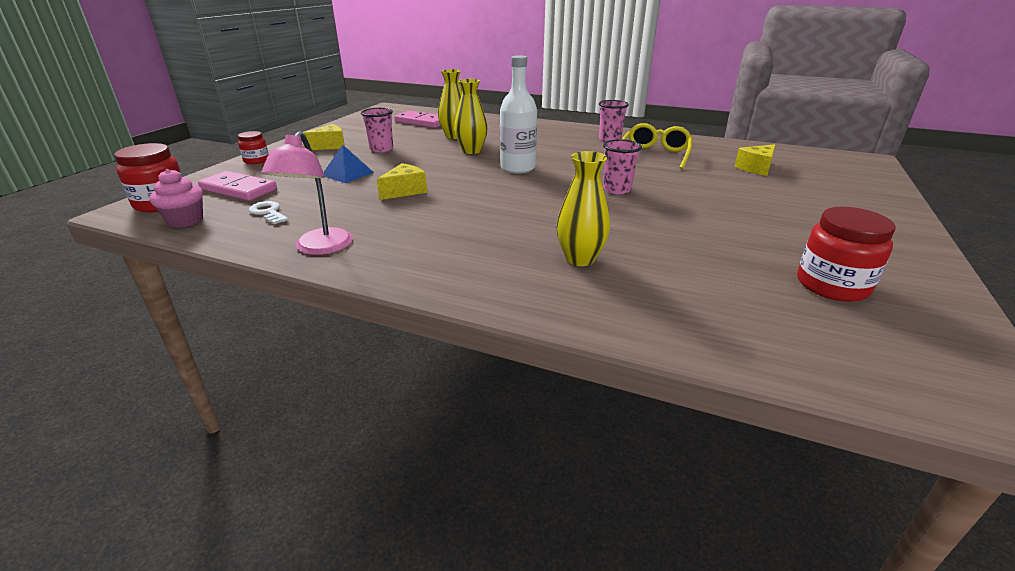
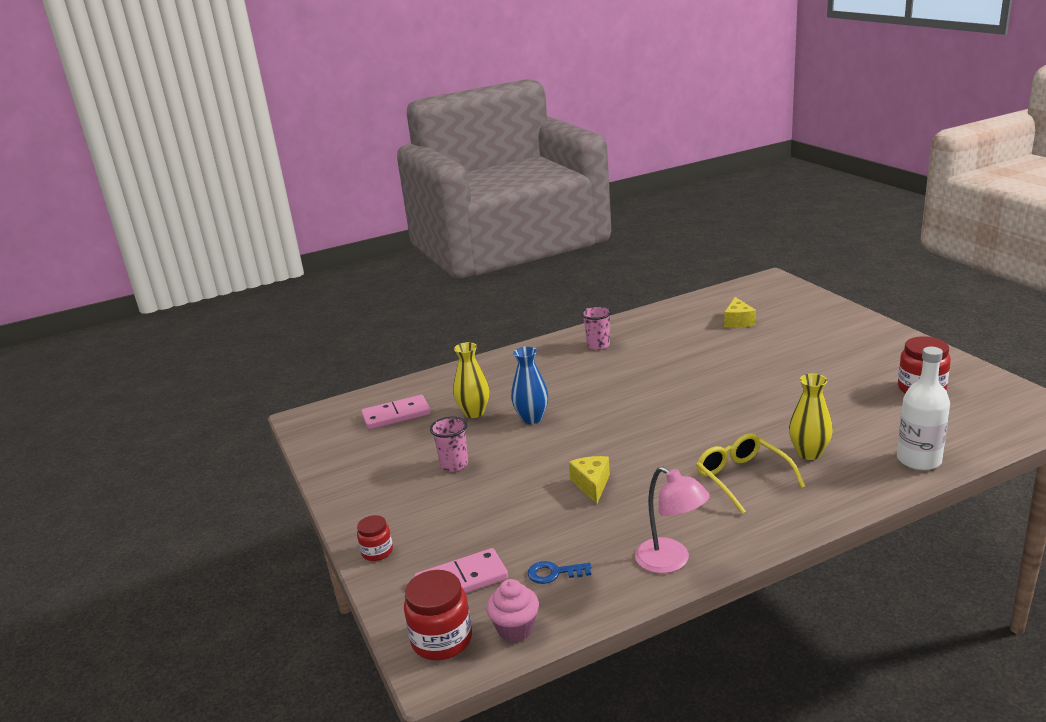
camera: 45 degrees left, 5 degrees down
(268, 212) = (554, 573): white key -> blue key
(329, 146) = (394, 493): yellow cheese -> none
(347, 174) = (503, 503): blue pyramid -> none
(471, 151) = (532, 418): yellow vase -> blue vase
(517, 168) = (609, 412): white bottle -> white bottle (919, 460)
(617, 189) = (710, 390): pink cup -> none
(655, 154) = (660, 343): yellow glasses -> yellow glasses (742, 478)

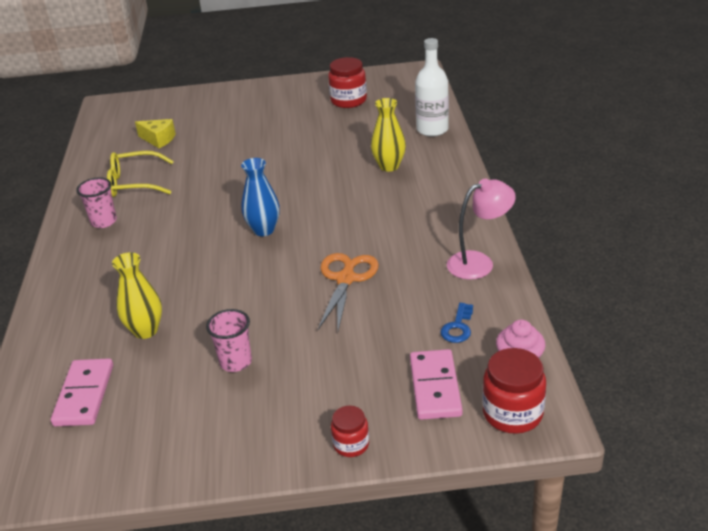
camera: 70 degrees left, 10 degrees up
(532, 418) = (199, 292): blue vase -> blue vase (264, 230)
(592, 485) = (346, 279): yellow cheese -> orange scissors
(742, 478) = (397, 203): yellow glasses -> yellow glasses (134, 183)

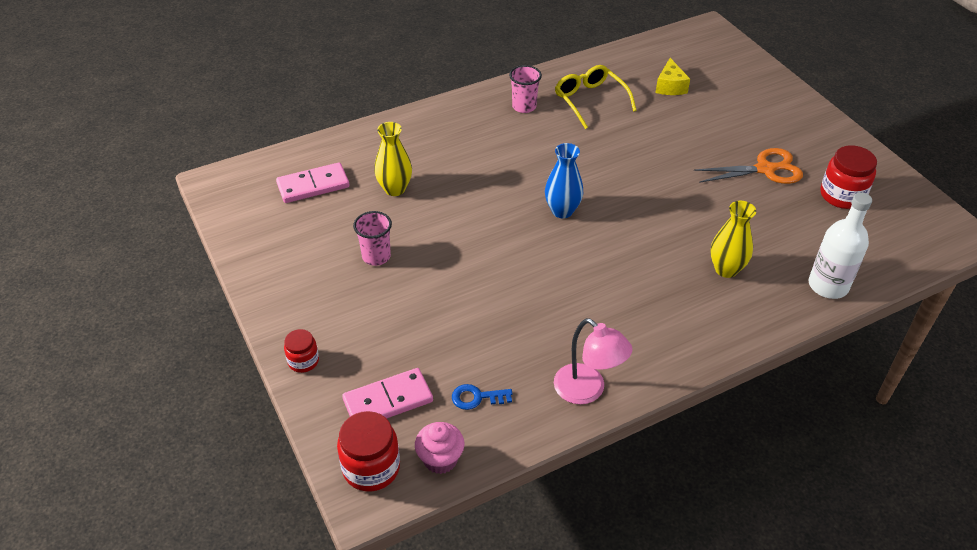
camera: 65 degrees right, 10 degrees up
(346, 279) = (514, 293): orange scissors -> orange scissors (765, 169)

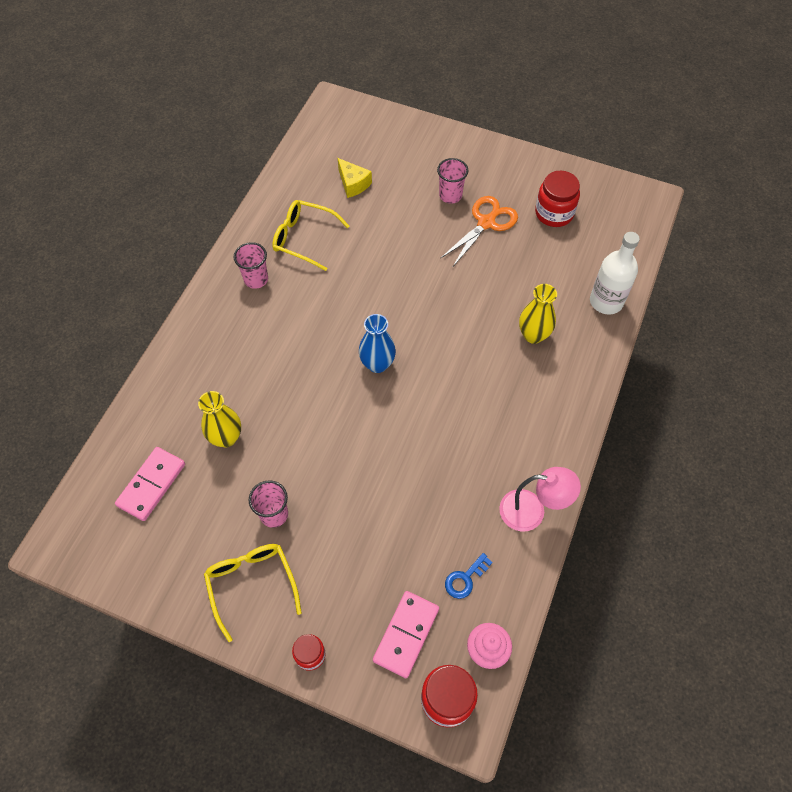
camera: 40 degrees left, 15 degrees up
(312, 288) = (251, 584): none -> yellow glasses
(751, 135) = (450, 195): none -> pink cup

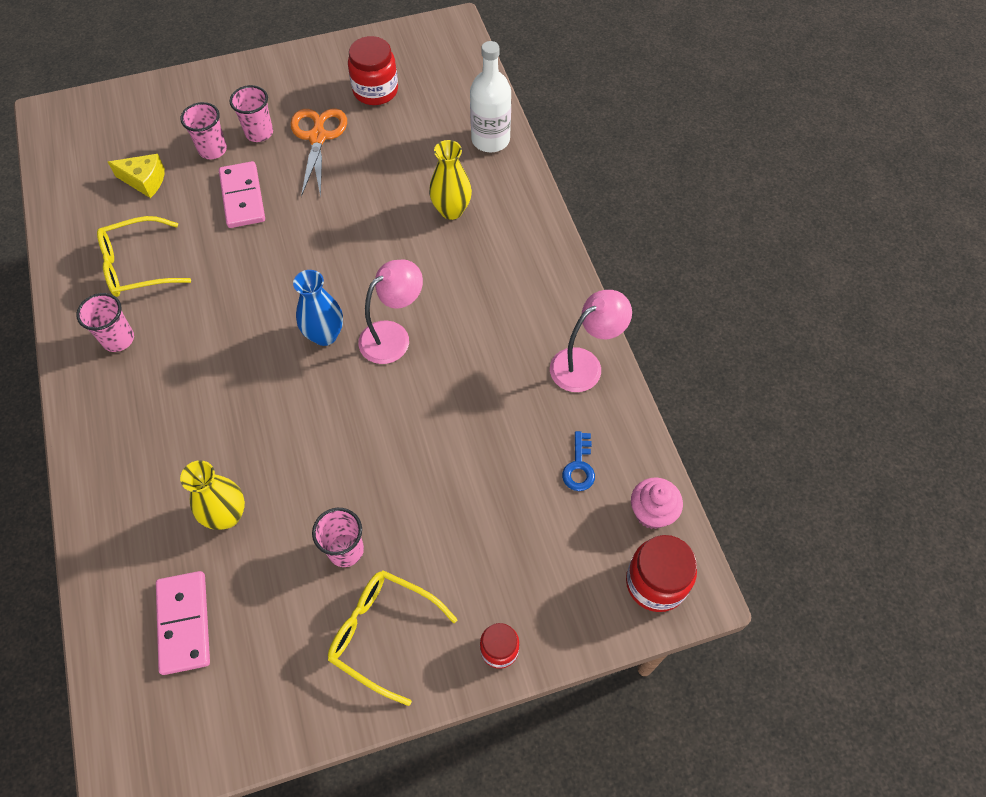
camera: 40 degrees left, 0 degrees up
(406, 634) = (571, 557): pink domino -> pink domino (243, 197)
(411, 189) = (212, 150): none -> pink cup
(419, 396) = (393, 336): none -> pink lamp

